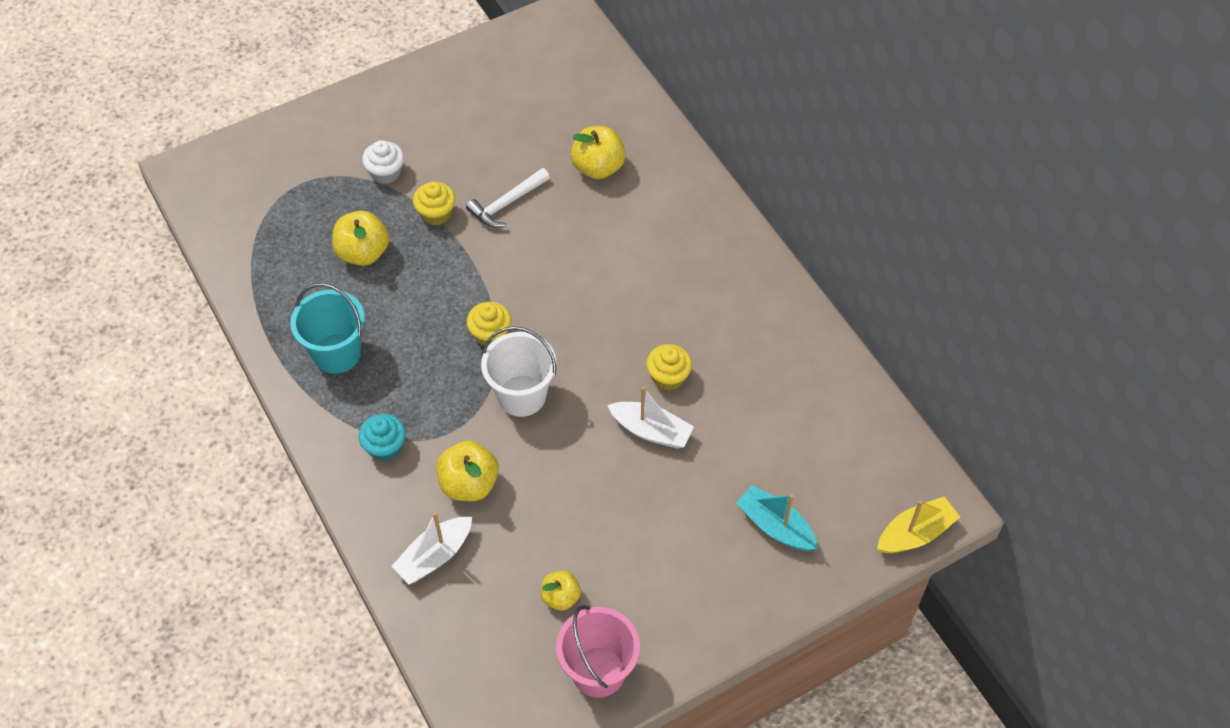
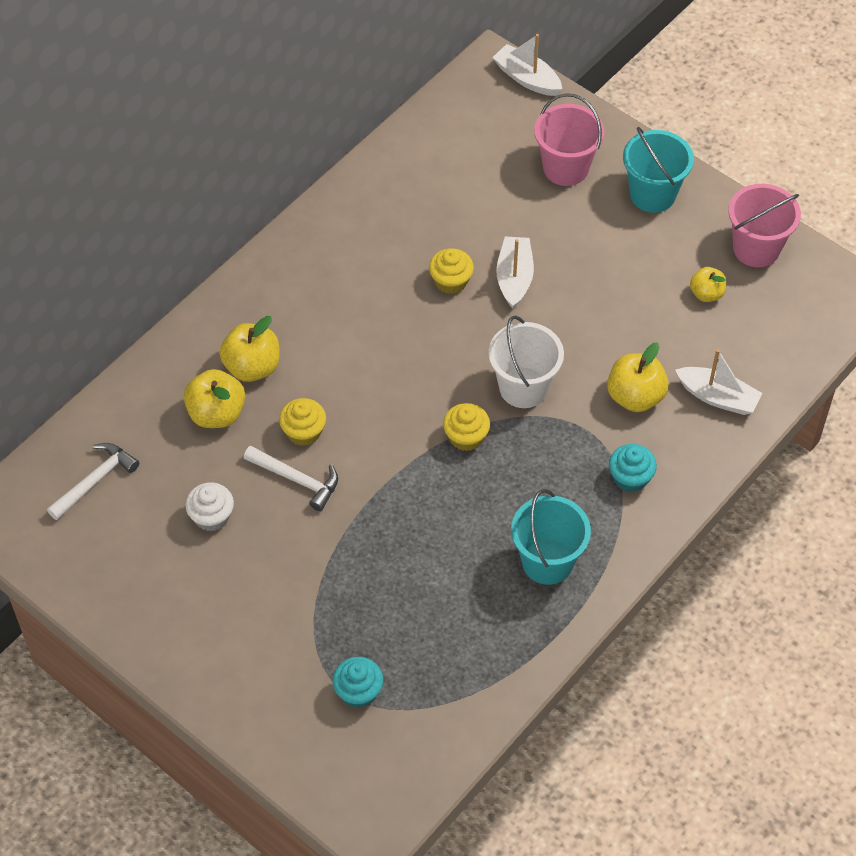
camera: 110 degrees left, 0 degrees up
(296, 191) = (358, 691): none -> turquoise cupcake
(363, 253) = (414, 589): yellow apple -> yellow apple (252, 367)
(386, 172) = (297, 611): white cupcake -> white cupcake (211, 516)
(436, 213) = (335, 540): yellow cupcake -> yellow cupcake (304, 432)
(569, 79) = (95, 480): none -> white hammer
(710, 597) = (652, 194): none -> turquoise bucket
(775, 526) = (565, 168): turquoise boat -> pink bucket
(915, 533) = (527, 78): yellow boat -> white boat

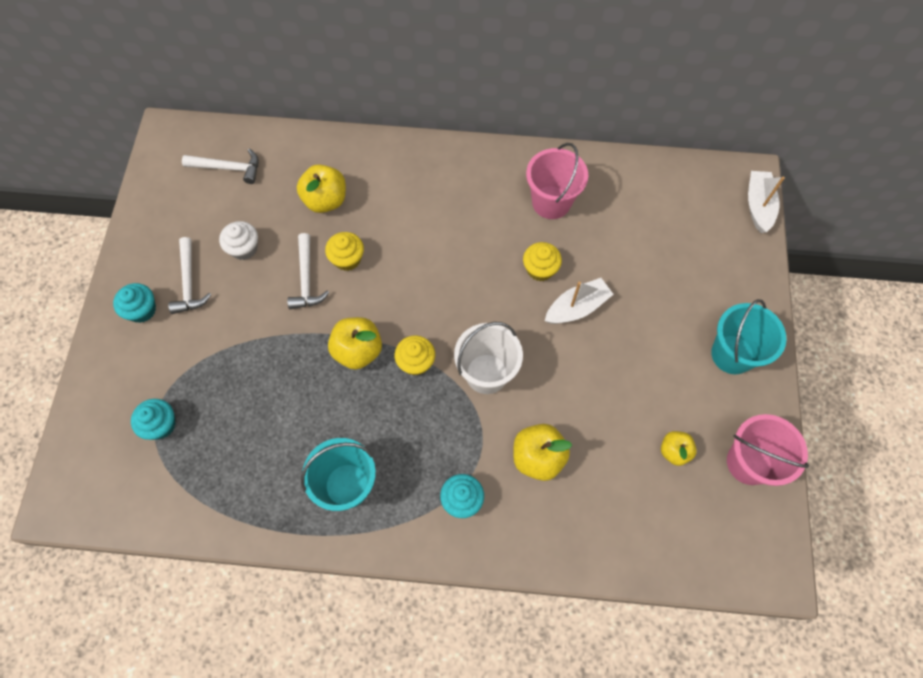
camera: 55 degrees right, 10 degrees up
(207, 647) = (142, 310): none -> turquoise cupcake
(211, 588) = (189, 283): none -> white hammer
(252, 367) = (377, 197): yellow apple -> yellow apple (358, 351)
(565, 168) = (702, 280): pink bucket -> pink bucket (551, 202)
(717, 397) = (584, 520): white boat -> none

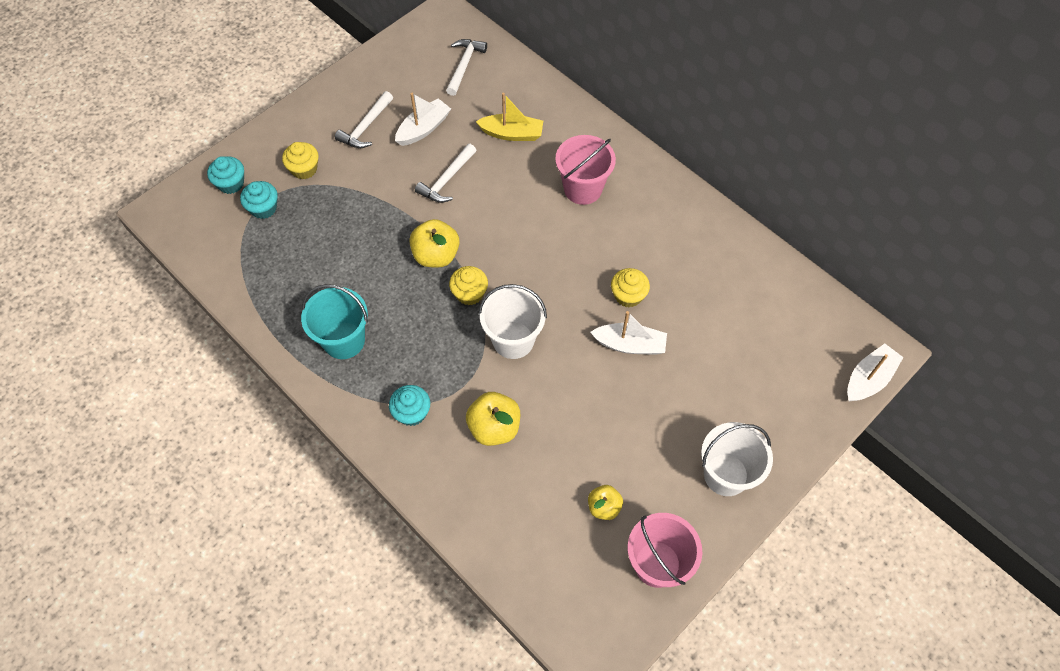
camera: 40 degrees right, 5 degrees down
(142, 310) = (319, 124): turquoise cupcake -> turquoise cupcake (231, 183)
(228, 168) = (464, 65): white hammer -> white hammer turned 120 degrees counterclockwise
(244, 248) = (423, 129): white cupcake -> white boat
(325, 200) = (512, 134): yellow apple -> yellow boat
(347, 259) = (488, 186): yellow cupcake -> yellow cupcake (304, 169)
(551, 202) = (686, 252): pink bucket -> pink bucket (583, 189)
(732, 354) = (725, 474): turquoise bucket -> white bucket

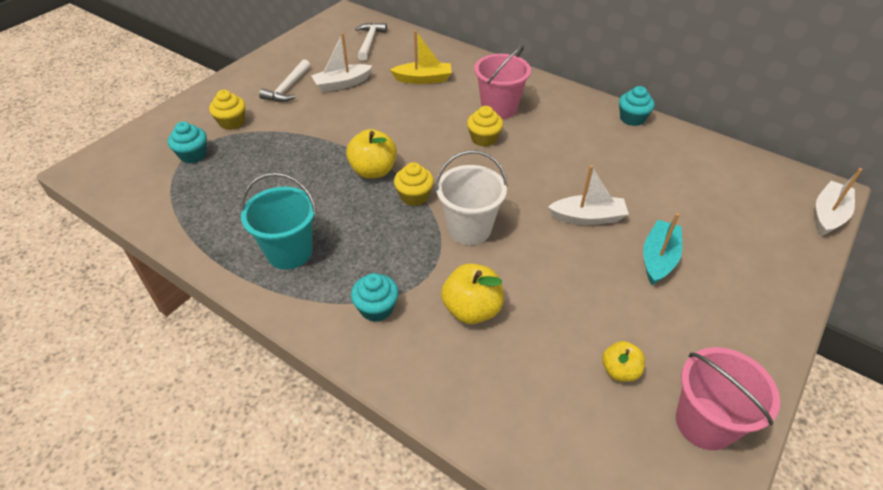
camera: 10 degrees left, 15 degrees down
(231, 183) = (158, 140): turquoise cupcake -> turquoise cupcake (632, 118)
(423, 129) = (342, 84): white boat -> white boat turned 150 degrees counterclockwise
(446, 180) = (371, 115): white hammer -> none
(628, 295) = (570, 179): yellow cupcake -> yellow cupcake (484, 138)
(680, 402) = (658, 258): none -> turquoise boat
(725, 474) = (735, 318): white bucket -> none

